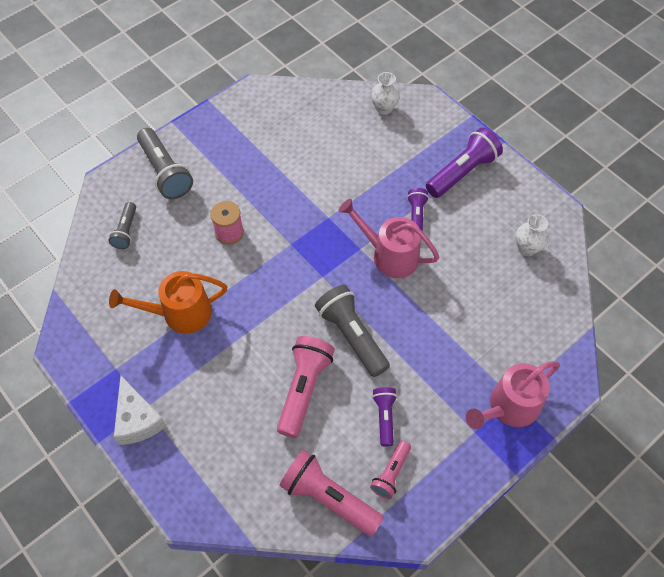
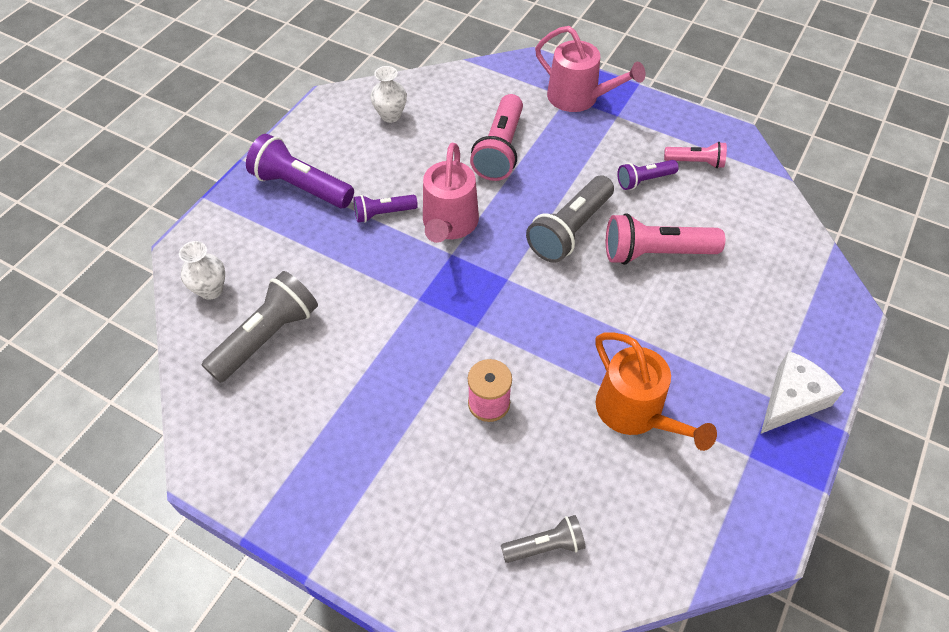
camera: 110 degrees left, 5 degrees down
(165, 172) = (415, 538): grey flashlight -> grey flashlight (267, 337)
(328, 498) = (750, 200): pink flashlight -> pink flashlight (500, 150)

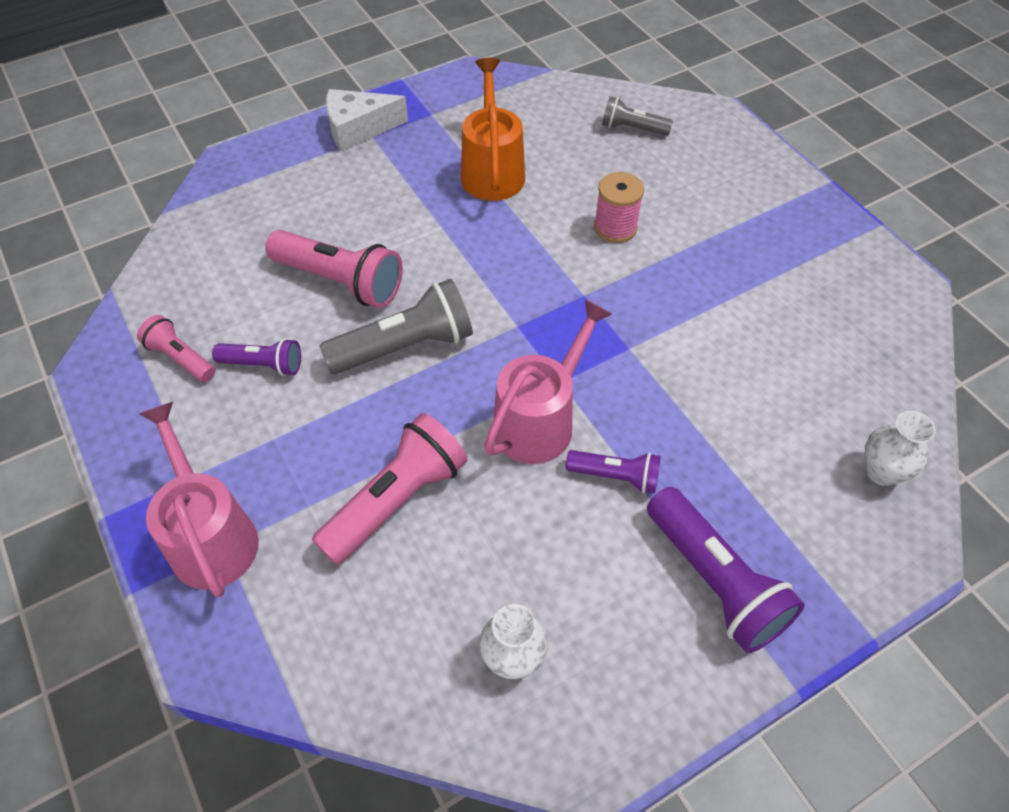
camera: 150 degrees left, 0 degrees up
(267, 337) = (820, 381): grey flashlight -> none

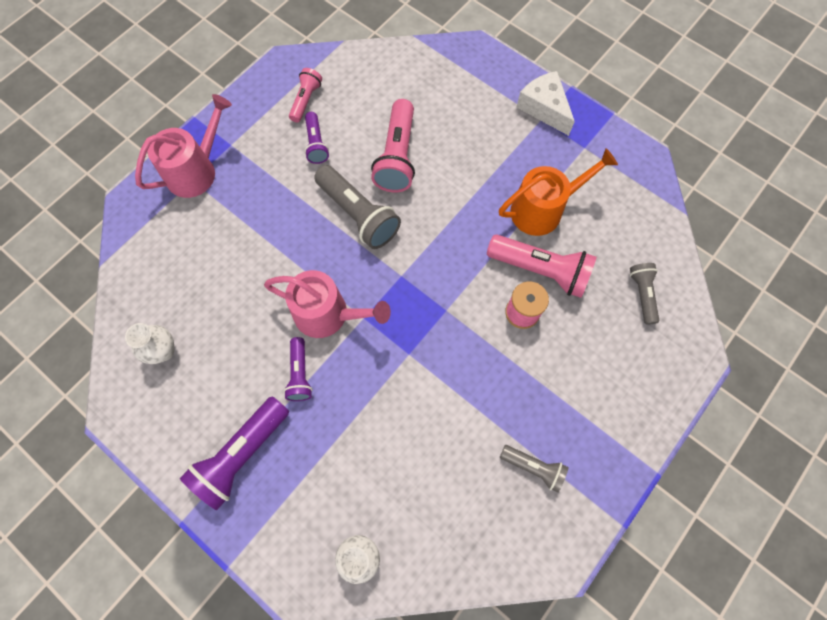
camera: 70 degrees right, 15 degrees up
(396, 500) = (245, 253): pink flashlight -> pink flashlight (540, 270)
(804, 274) = (533, 467): none -> grey flashlight

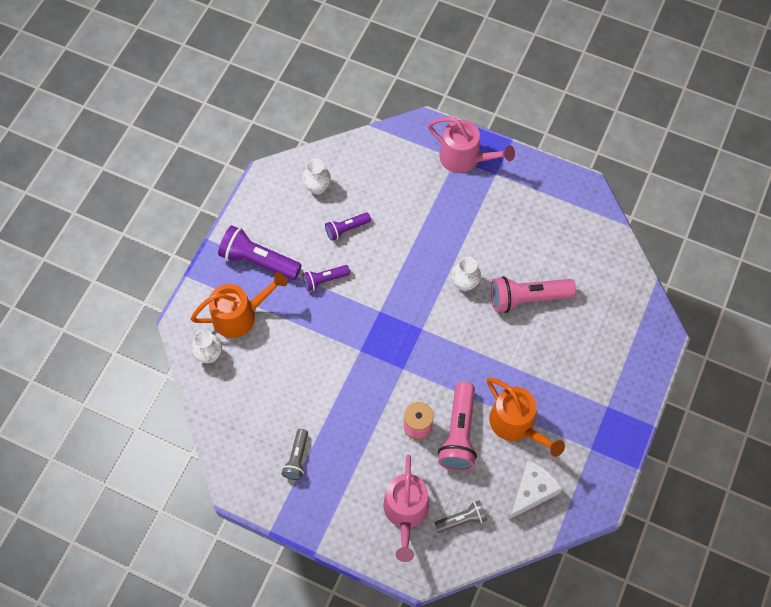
camera: 75 degrees right, 5 degrees down
(306, 100) = (557, 215): pink flashlight -> none
(314, 500) = (239, 315): none -> orange watering can
(316, 144) = (518, 234): purple flashlight -> purple flashlight (346, 229)
(328, 314) = (375, 285): pink watering can -> pink watering can (406, 512)
(358, 215) = (464, 283): grey flashlight -> white vase
(544, 108) = (620, 406): white cheese -> white cheese (532, 491)

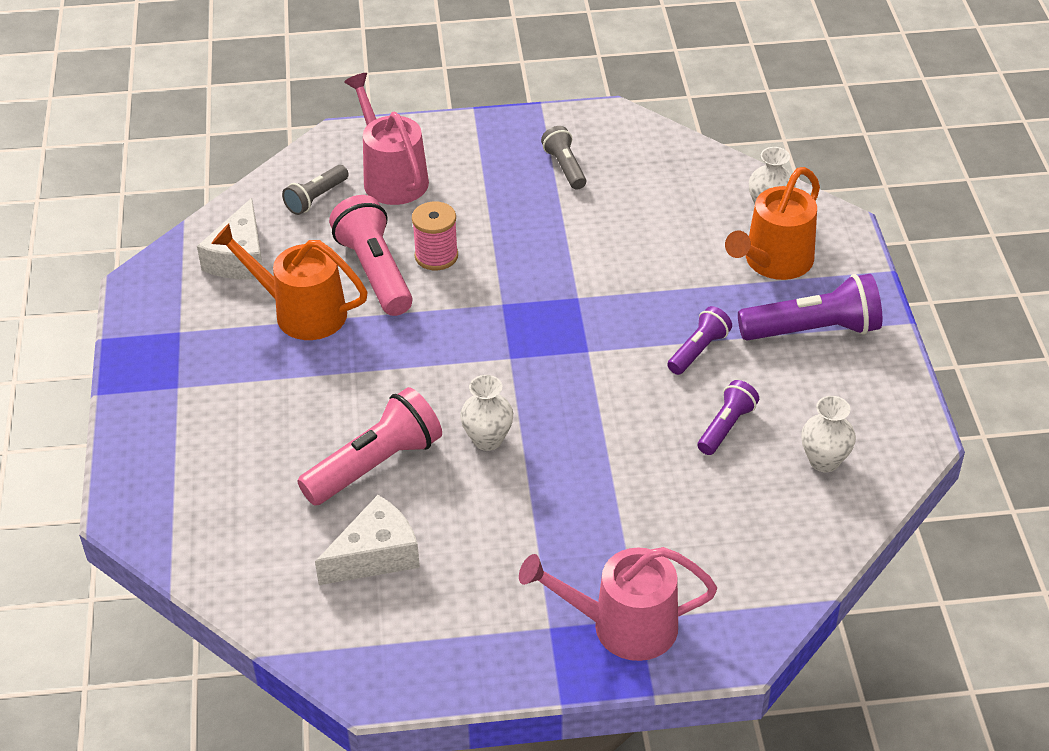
camera: 150 degrees right, 20 degrees down
(553, 248) = (375, 555): none -> white cheese

